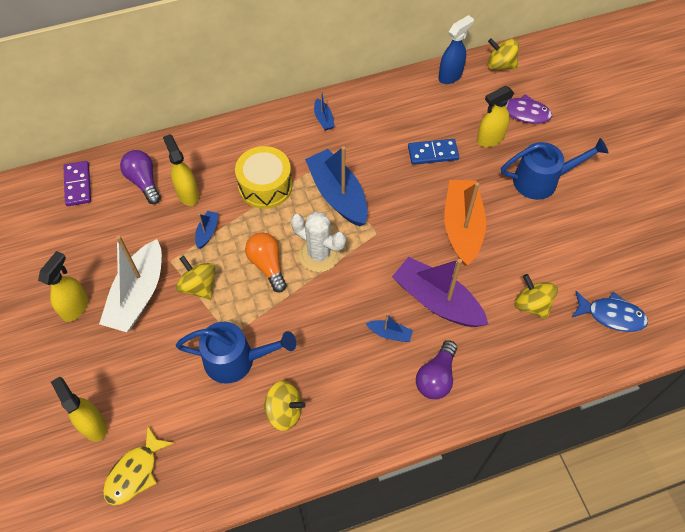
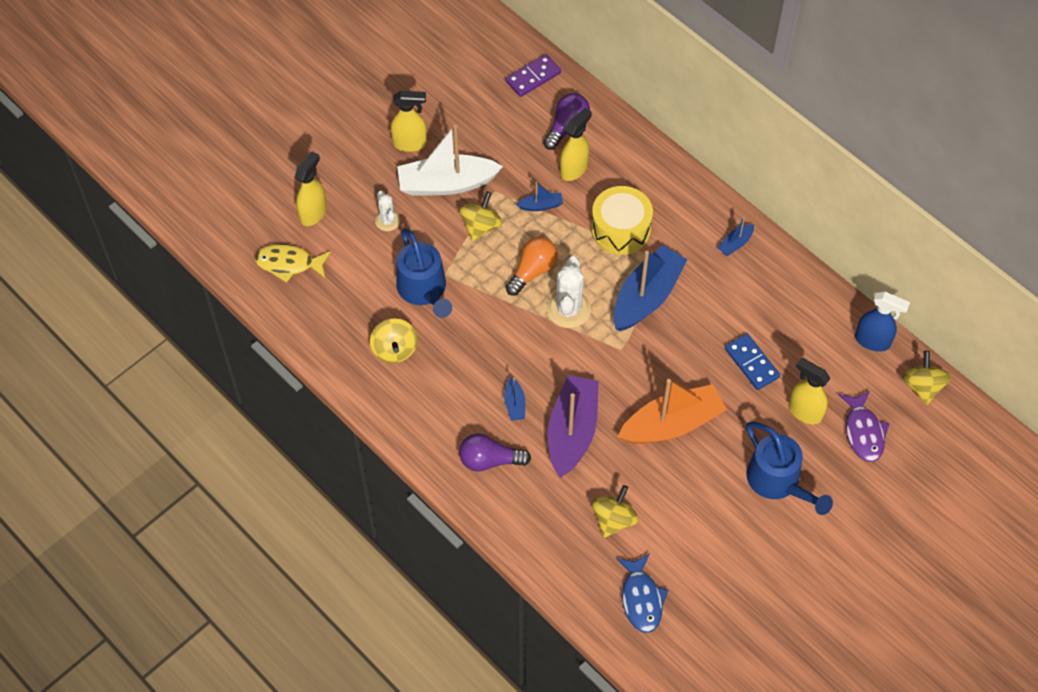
camera: 65 degrees right, 0 degrees up
(144, 360) = (387, 221): none -> white cactus

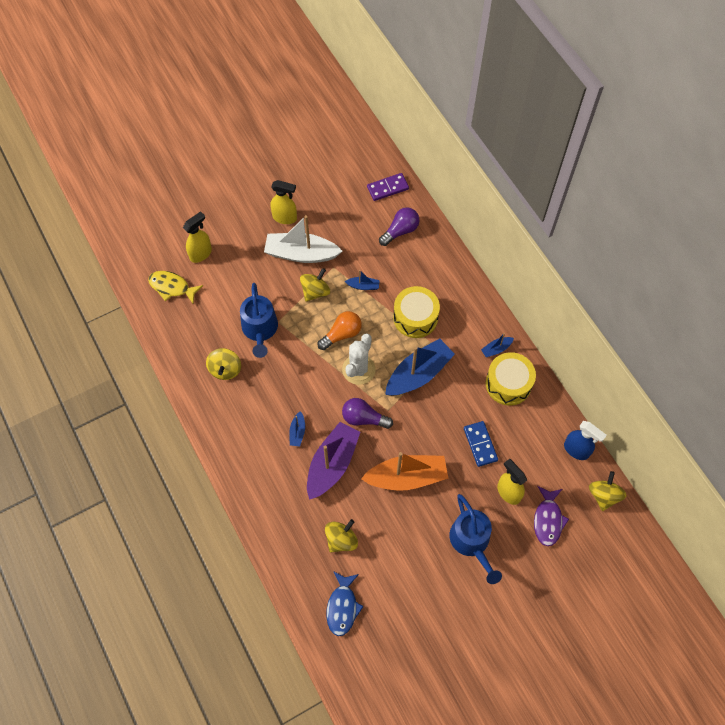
camera: 15 degrees right, 5 degrees up
(387, 221) = (251, 271): white cactus -> none
(490, 460) = (266, 471): purple light bulb -> purple light bulb (364, 418)
(574, 169) = (395, 264): yellow spray bottle -> none
(763, 282) = (508, 384): none -> yellow drum

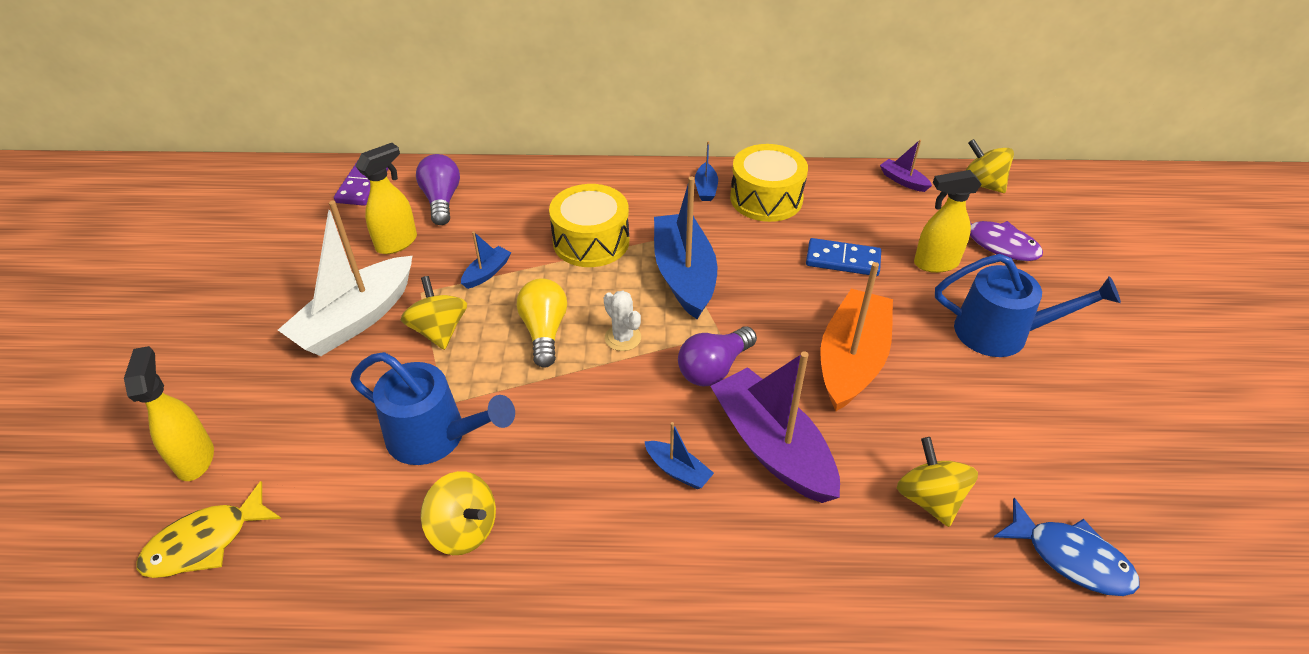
camera: 60 degrees left, 20 degrees down
(285, 218) = (272, 311): yellow spray bottle -> yellow spray bottle (397, 243)
(342, 334) = (544, 331): orange light bulb -> yellow light bulb
(358, 369) = (623, 338): white cactus -> white cactus, size x0.59
(576, 450) = (903, 181): blue spray bottle -> purple boat

